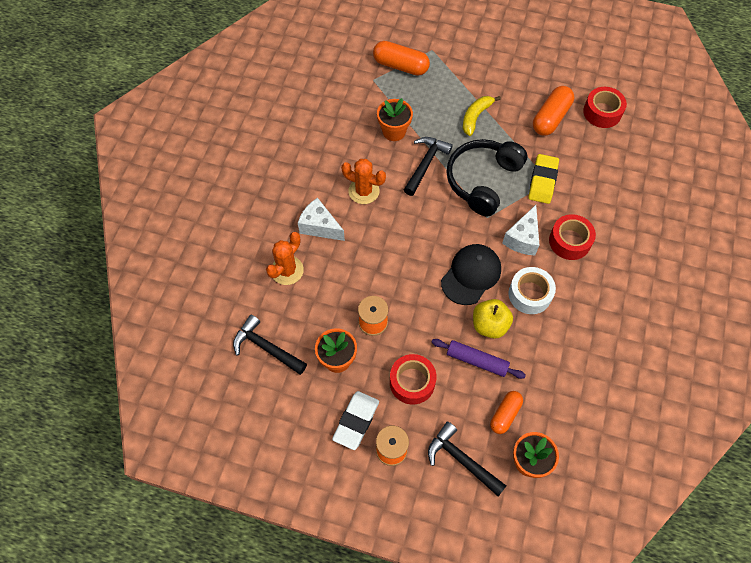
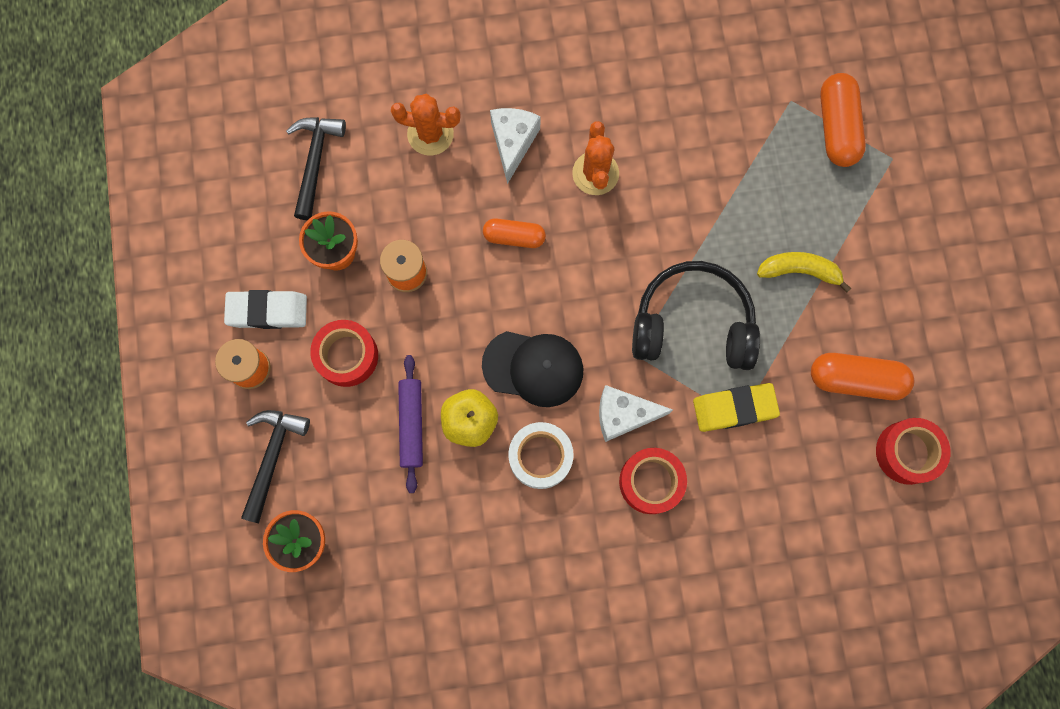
camera: 65 degrees right, 15 degrees up
(394, 131) = (714, 169): orange flower pot -> none
(425, 164) = (680, 235): black hammer -> none
(505, 414) = (354, 488): orange capsule -> orange capsule (514, 237)

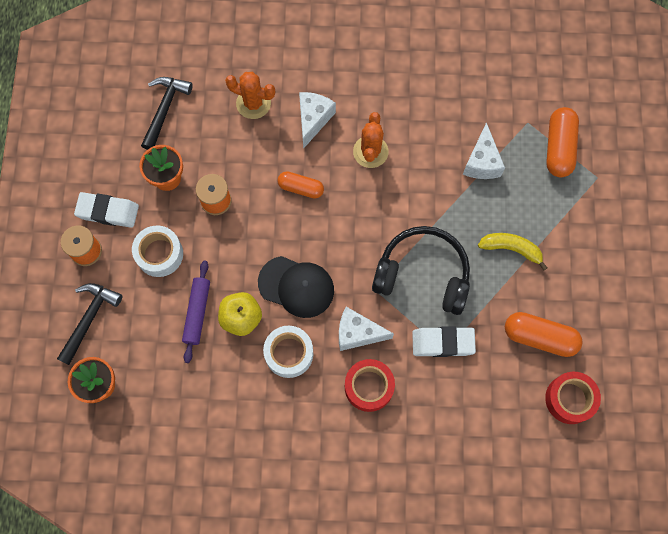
camera: 10 degrees right, 5 degrees down
(347, 356) = (159, 254): red tape -> white tape
(734, 408) = (443, 343): yellow eraser -> white eraser
(741, 163) = (482, 162): none -> white cheese

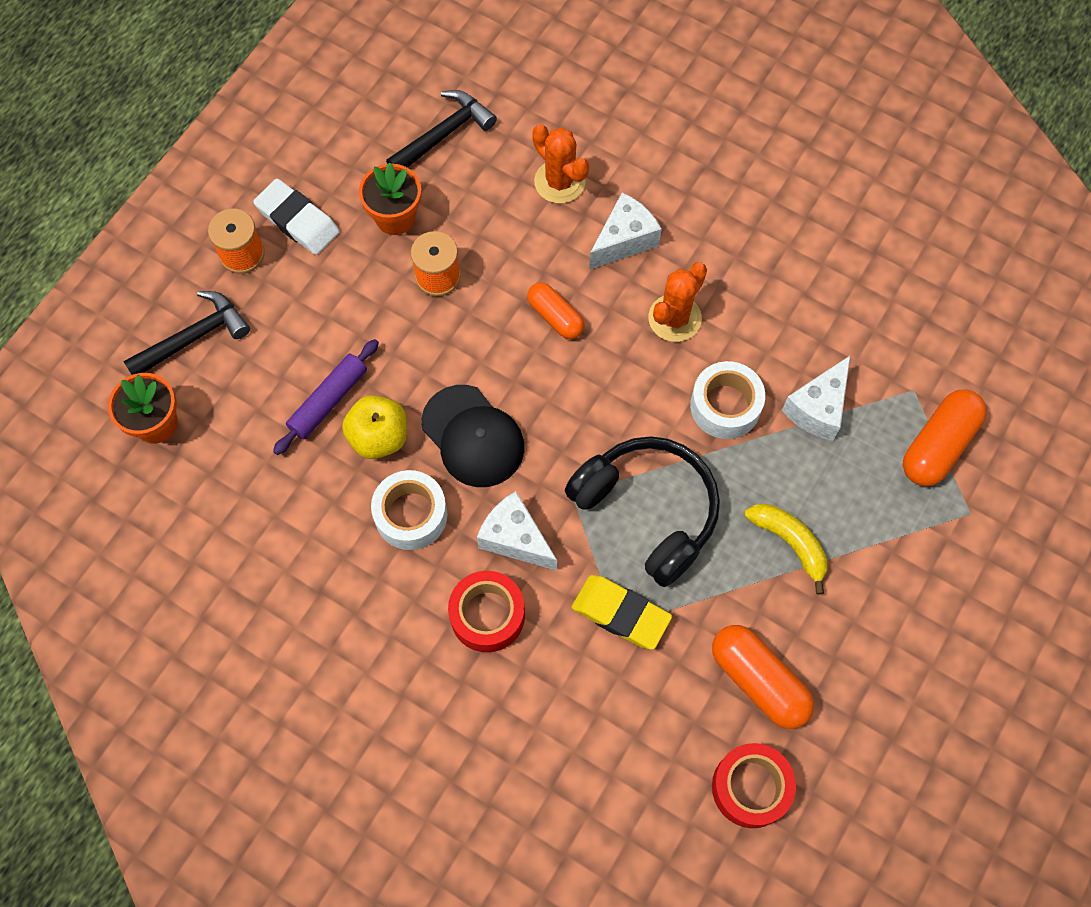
camera: 30 degrees right, 5 degrees down
(159, 254) = (327, 304): white tape -> white tape (725, 406)
(443, 343) = (621, 614): white eraser -> yellow eraser

